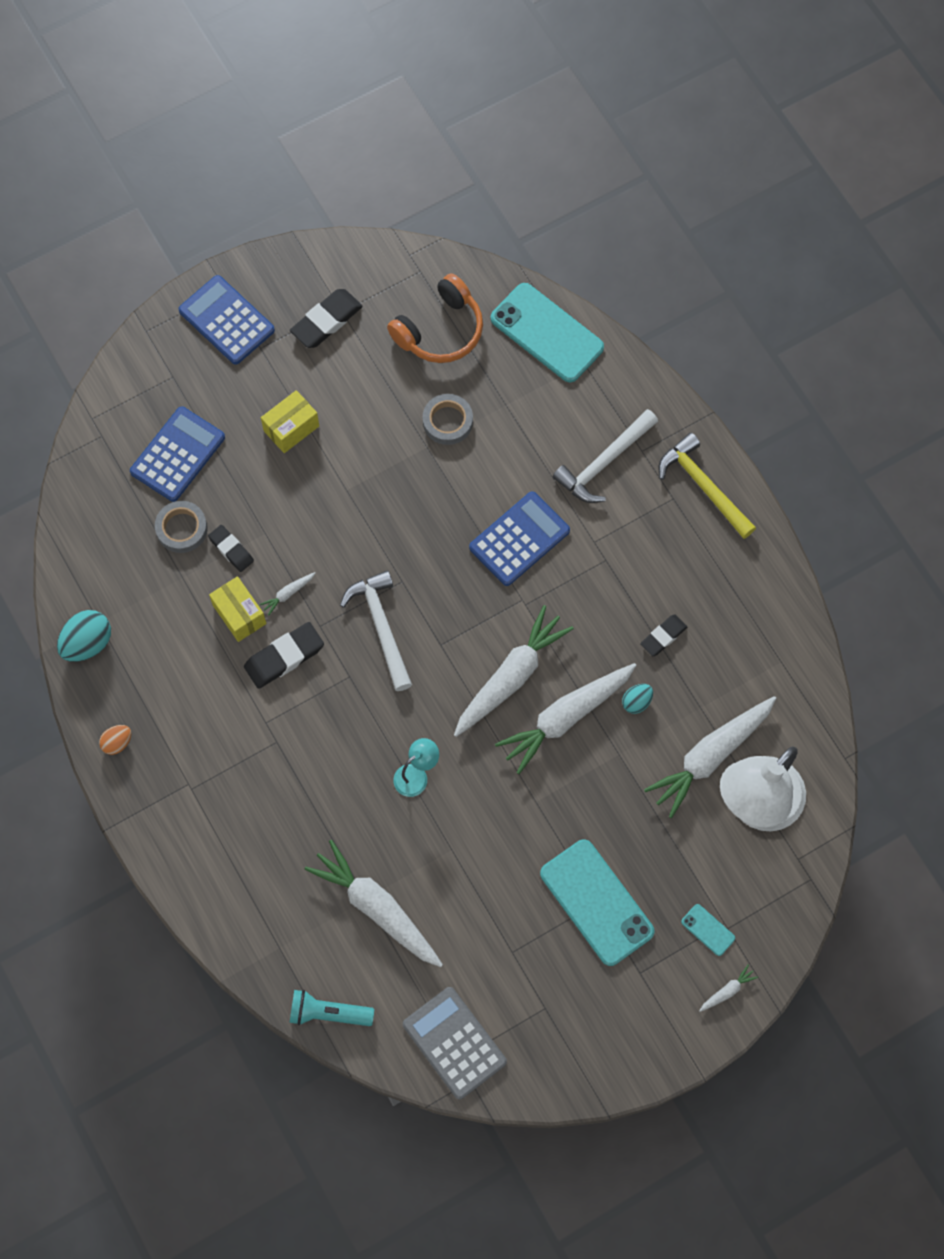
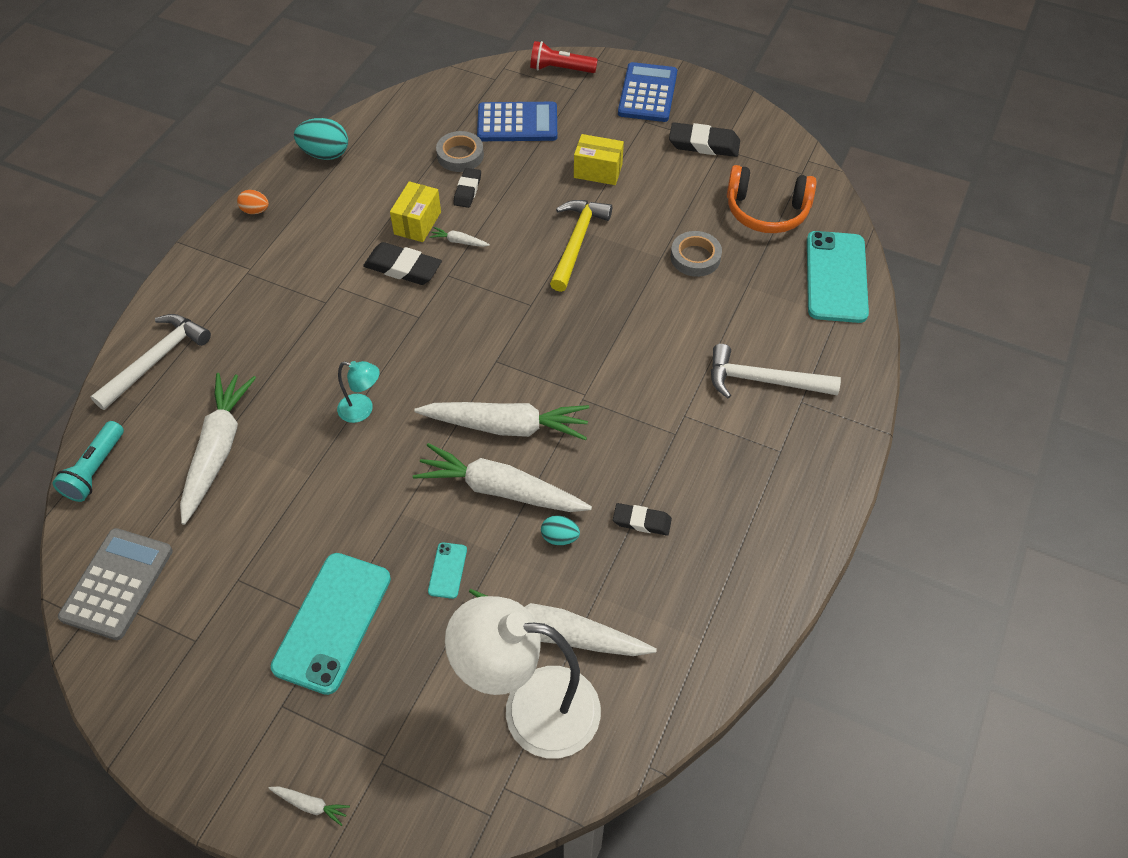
camera: 55 degrees right, 15 degrees down
(134, 371) = (560, 69): none -> red flashlight
(328, 1013) = (95, 470): turquoise flashlight -> turquoise flashlight turned 135 degrees counterclockwise
(381, 626) = (480, 313): white hammer -> white hammer (157, 360)
(519, 539) = (638, 361): blue calculator -> none
(703, 485) = (814, 467): yellow hammer -> yellow hammer (577, 242)
(708, 930) = (367, 743): turquoise phone -> turquoise phone (447, 570)

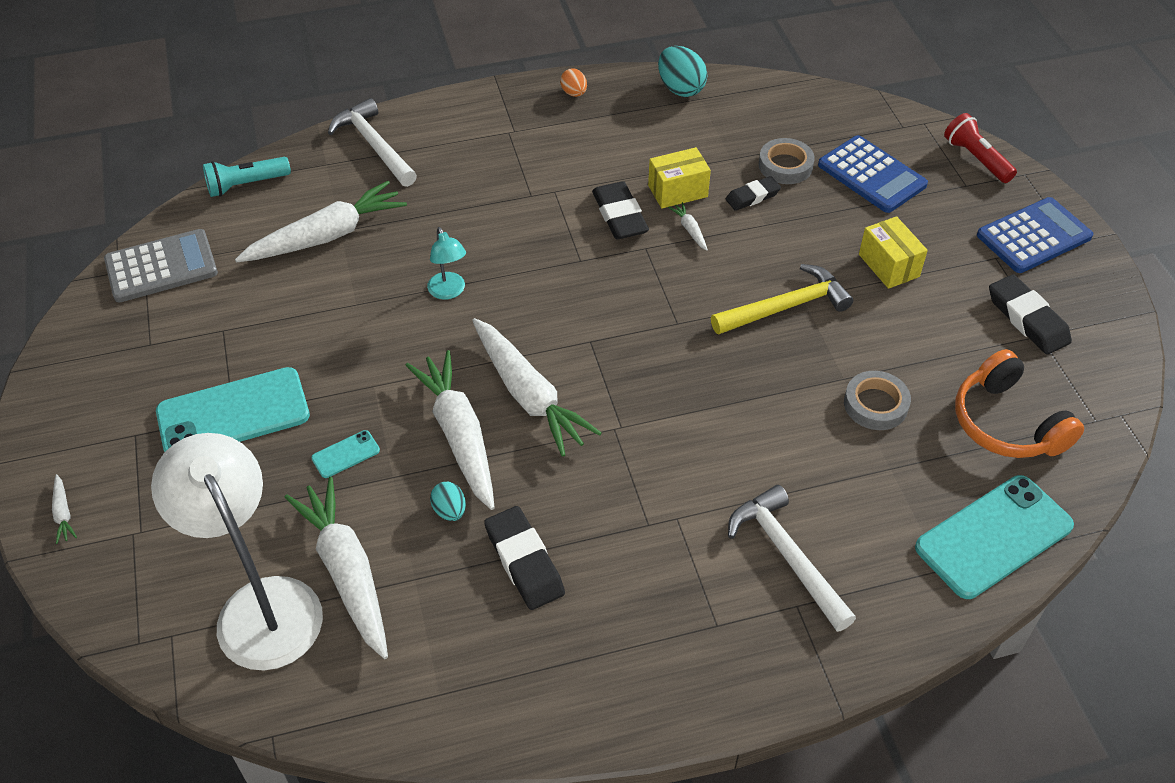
camera: 50 degrees right, 5 degrees down
(157, 360) = (374, 145): white hammer -> white hammer turned 120 degrees counterclockwise
(642, 521) = (524, 562): black eraser -> black eraser, size x1.57

